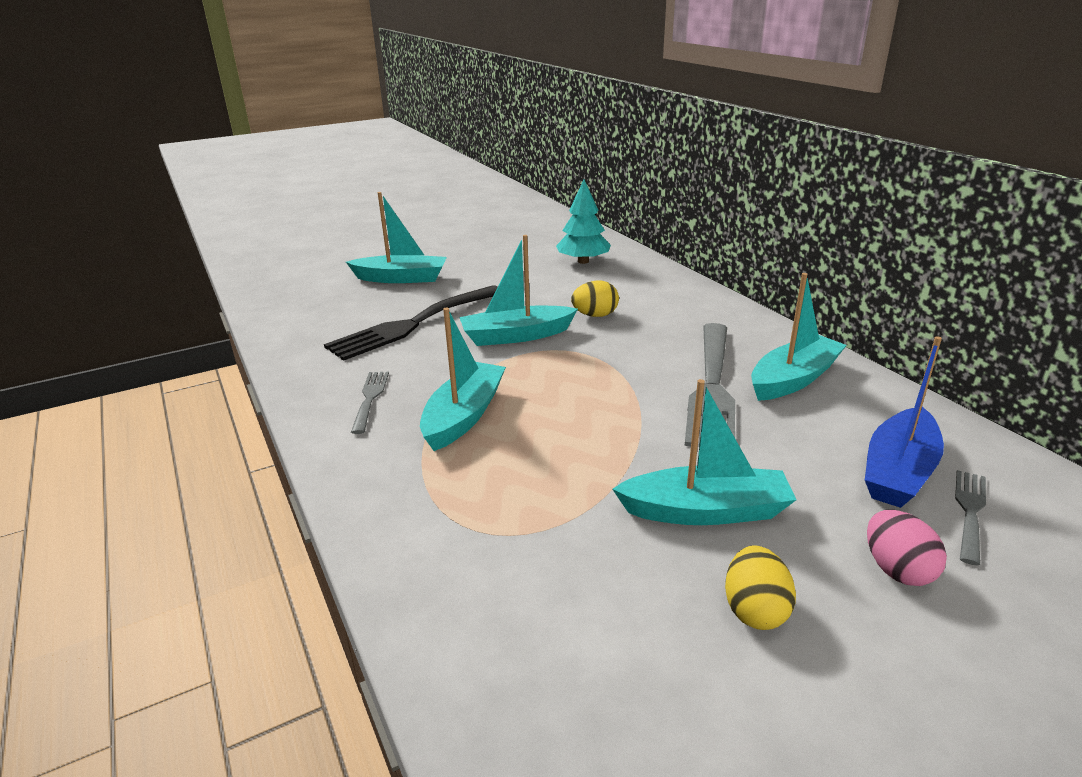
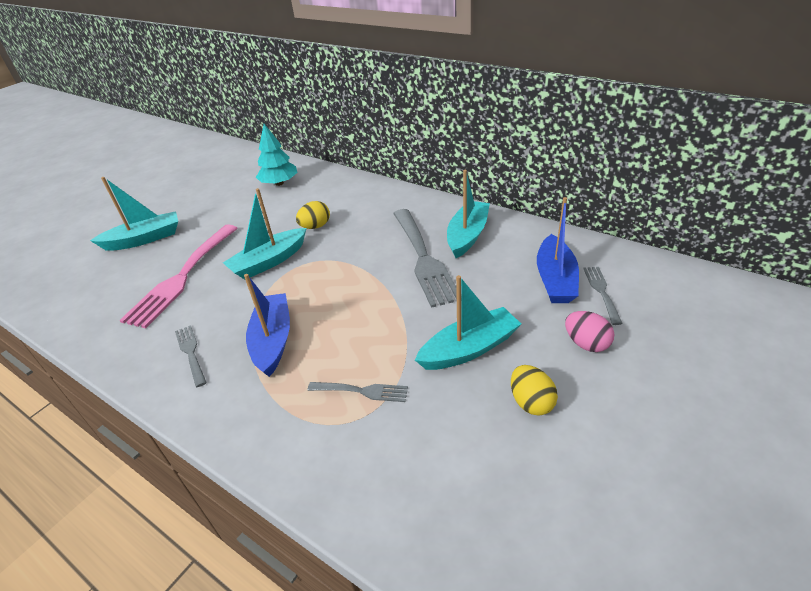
camera: 25 degrees left, 10 degrees up
(413, 324) = (182, 277): black fork -> pink fork
(464, 416) = (273, 340): turquoise boat -> blue boat
(530, 506) = (362, 391): none -> grey fork

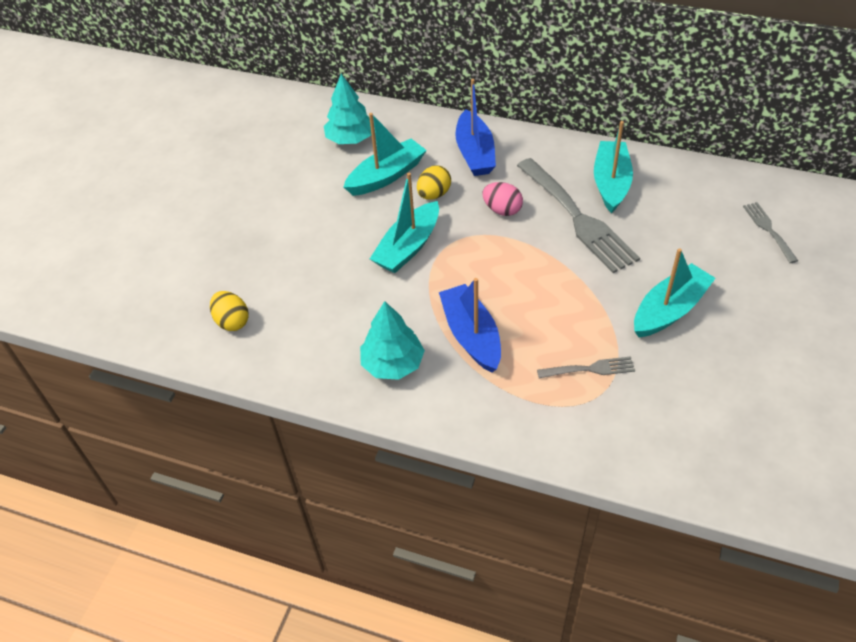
camera: 15 degrees left, 10 degrees up
(144, 239) = (232, 240): turquoise boat -> turquoise boat (386, 176)
(182, 277) = (319, 282): pink fork -> none
(191, 353) = (393, 364): grey fork -> turquoise tree
(531, 402) = (745, 350): yellow egg -> yellow egg (232, 321)
(555, 279) = (720, 223): blue boat -> blue boat (475, 153)
(586, 343) = (772, 286): pink egg -> pink egg (502, 210)

